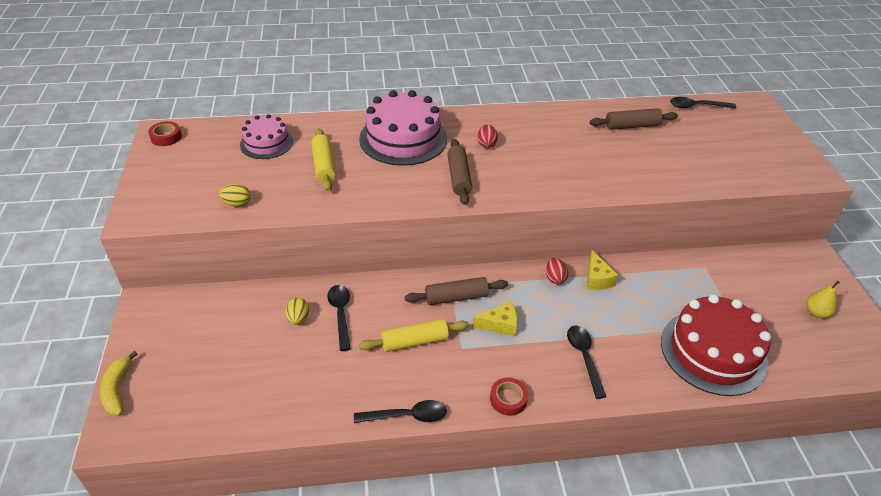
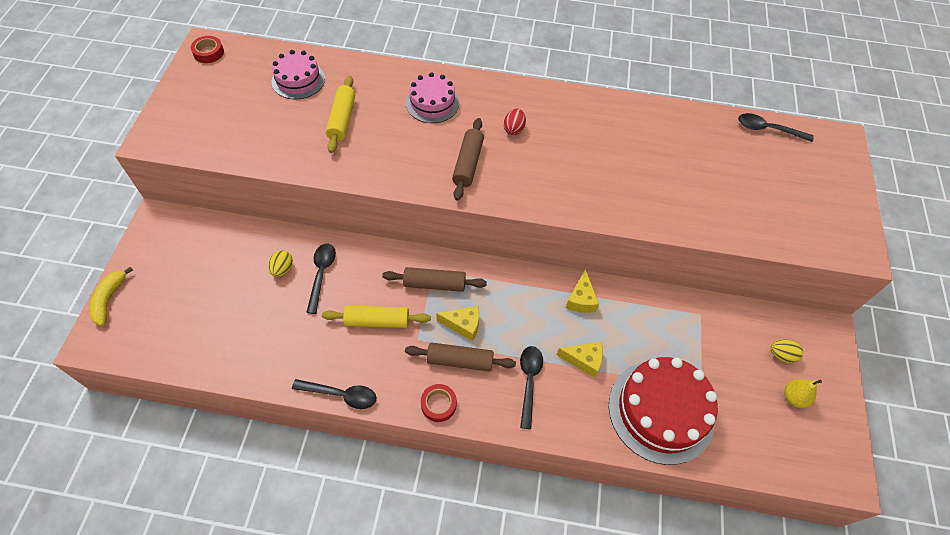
camera: 15 degrees right, 15 degrees up
(237, 203) = (245, 145): yellow egg -> yellow egg (781, 355)
(403, 138) = (432, 103): pink cake -> pink cake, size x0.58
(555, 278) = (539, 288): red egg -> none
(624, 327) = (584, 360): none -> yellow cheese
(632, 126) = (680, 139): brown rolling pin -> brown rolling pin (460, 361)

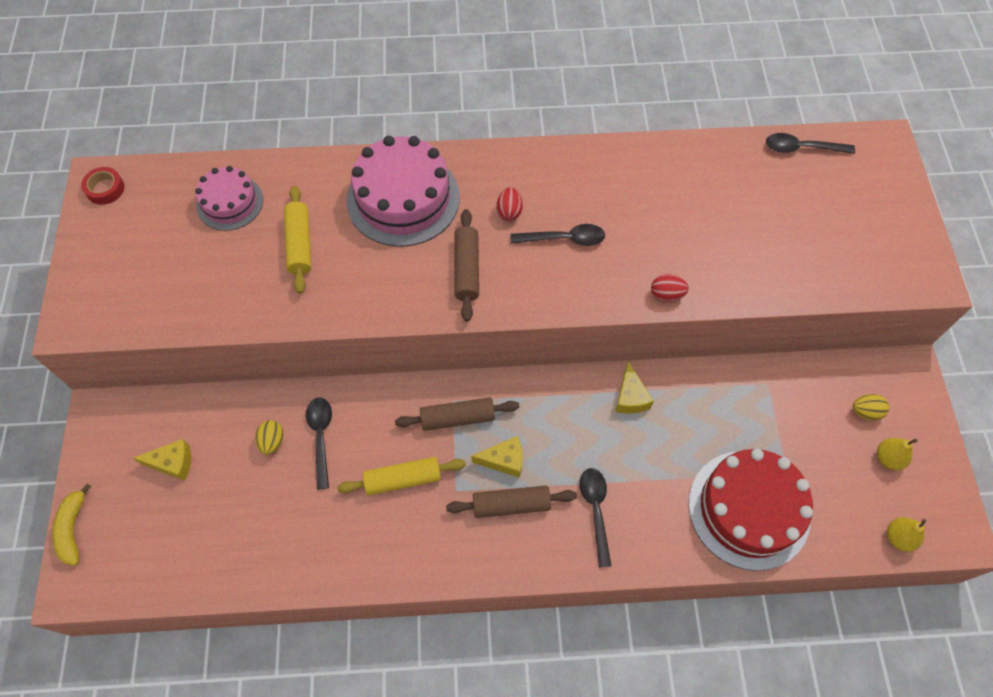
camera: 10 degrees left, 5 degrees up
(341, 395) = (386, 579): black spoon -> black spoon (564, 239)
(432, 103) = (403, 198): pink cake -> pink cake, size x1.71
(438, 404) = (500, 562): red tape -> none
(584, 360) = (650, 470): yellow cheese -> yellow cheese (173, 463)
(627, 216) = (666, 294): none -> red egg
(789, 465) = (898, 537): none -> yellow pear

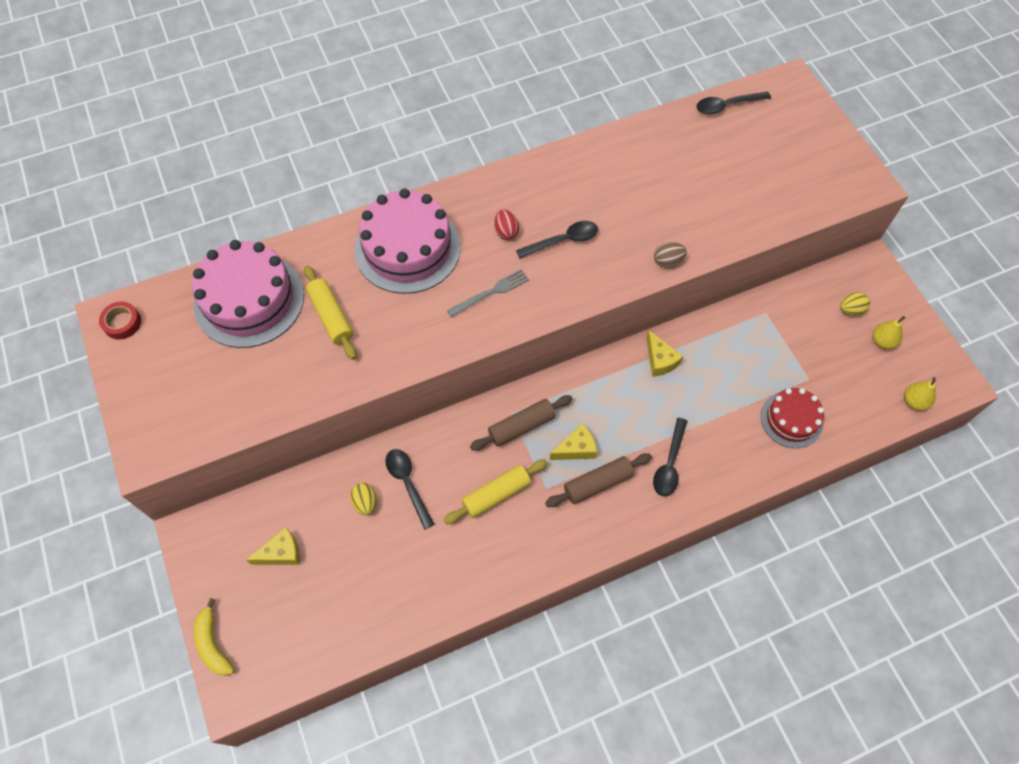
camera: 20 degrees left, 0 degrees up
(230, 203) = (249, 299): pink cake -> pink cake, size x1.71
(467, 269) = (491, 293): brown rolling pin -> grey fork
(595, 510) = (669, 464): black spoon -> black spoon turned 135 degrees counterclockwise
(666, 294) = (667, 261): red egg -> brown egg
(749, 509) = (791, 419): red cake -> red cake, size x0.58

